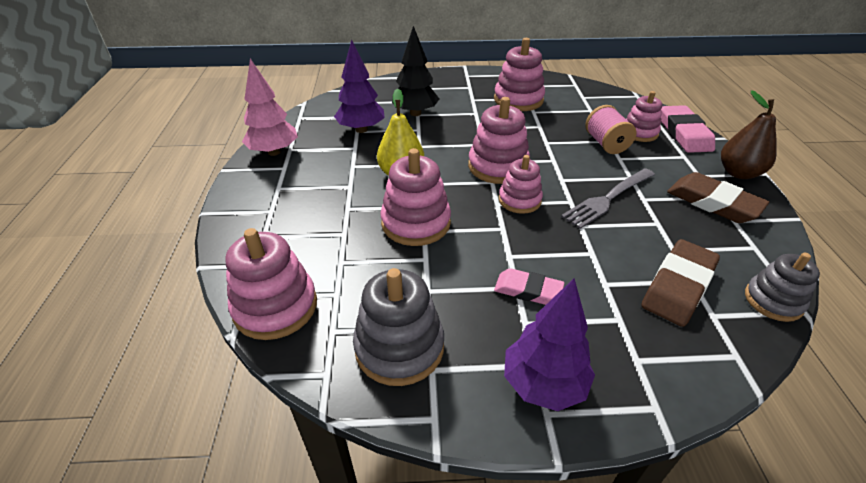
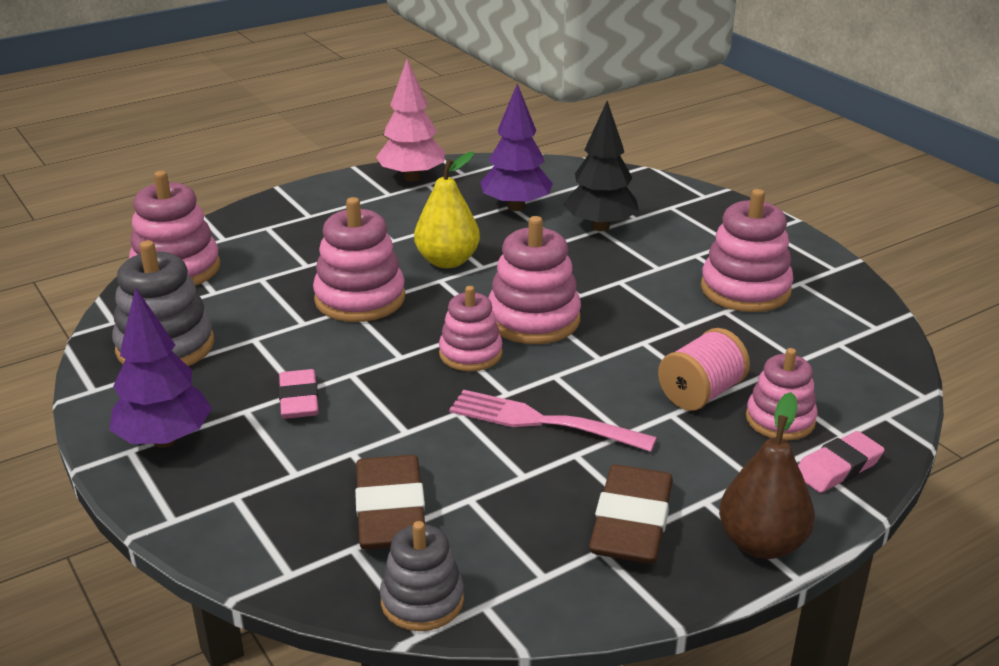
camera: 60 degrees right, 10 degrees down
(608, 199) = (542, 422): grey fork -> pink fork
(678, 286) = (390, 511): brown eraser -> brown eraser turned 75 degrees clockwise
(684, 133) = (838, 467): pink eraser -> pink eraser, size x0.64

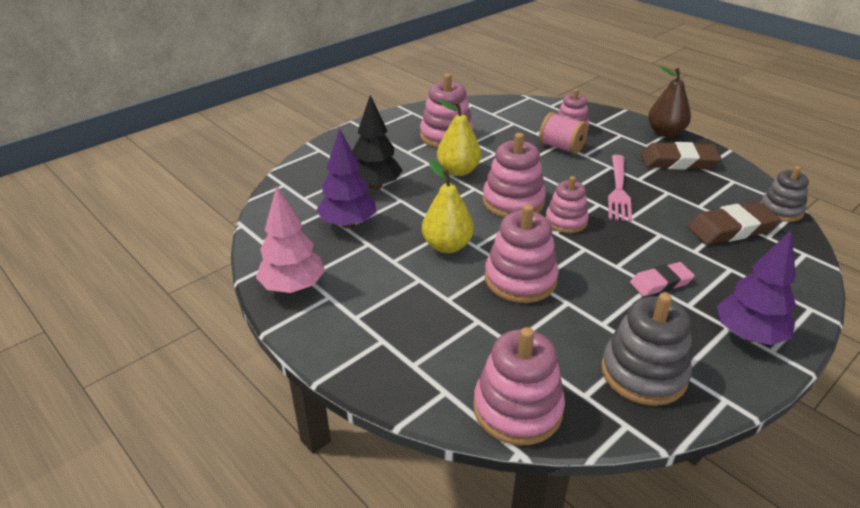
camera: 100 degrees left, 5 degrees up
(631, 288) = (458, 171): none -> yellow pear
(838, 467) = (599, 116): pink eraser -> none

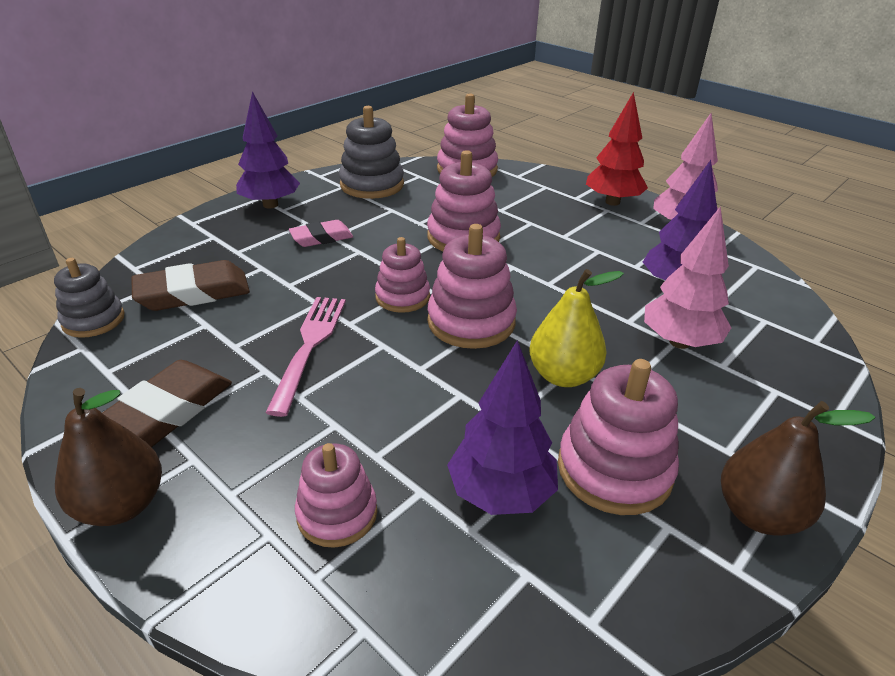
camera: 175 degrees right, 0 degrees up
(342, 330) = (612, 202): none -> red tree
(375, 186) = (679, 342): black tree -> pink tree
(391, 123) = (758, 514): none -> brown pear
(447, 246) = (546, 265): yellow pear -> none
(500, 131) = (500, 493): none -> purple tree
(561, 147) = (375, 444): pink spool -> none
(678, 161) = (165, 412): brown eraser -> brown eraser turned 60 degrees counterclockwise

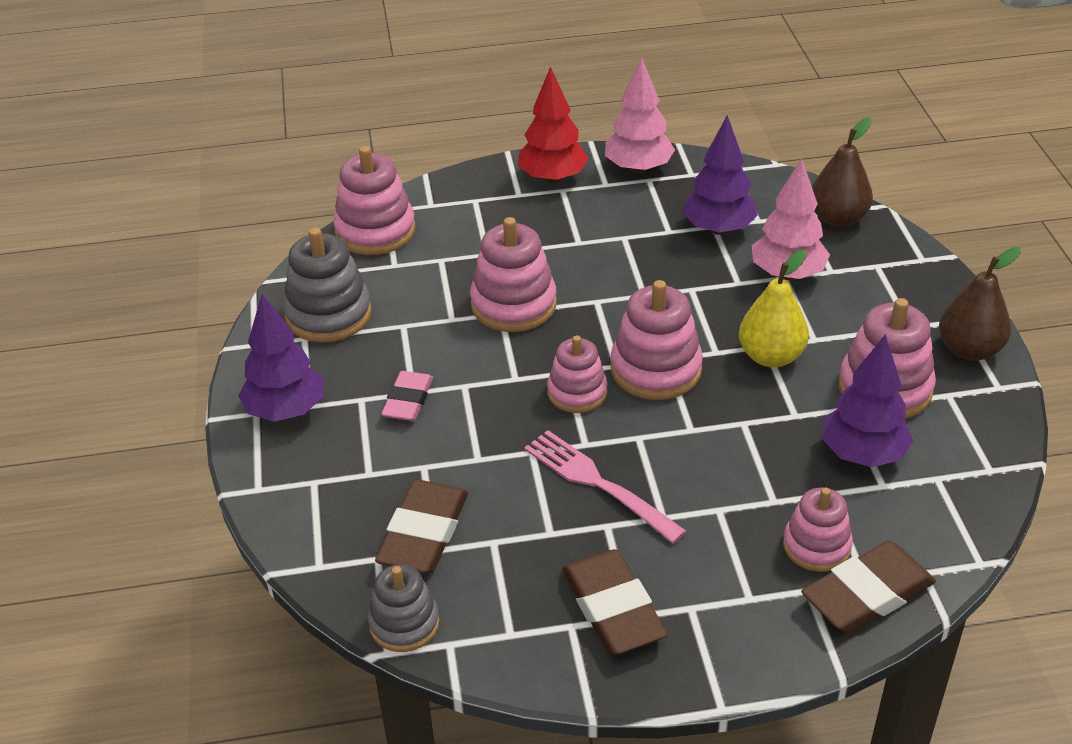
camera: 50 degrees left, 5 degrees up
(121, 505) = (712, 665): brown pear -> brown pear (837, 219)
(293, 588) = (867, 594): none -> brown eraser

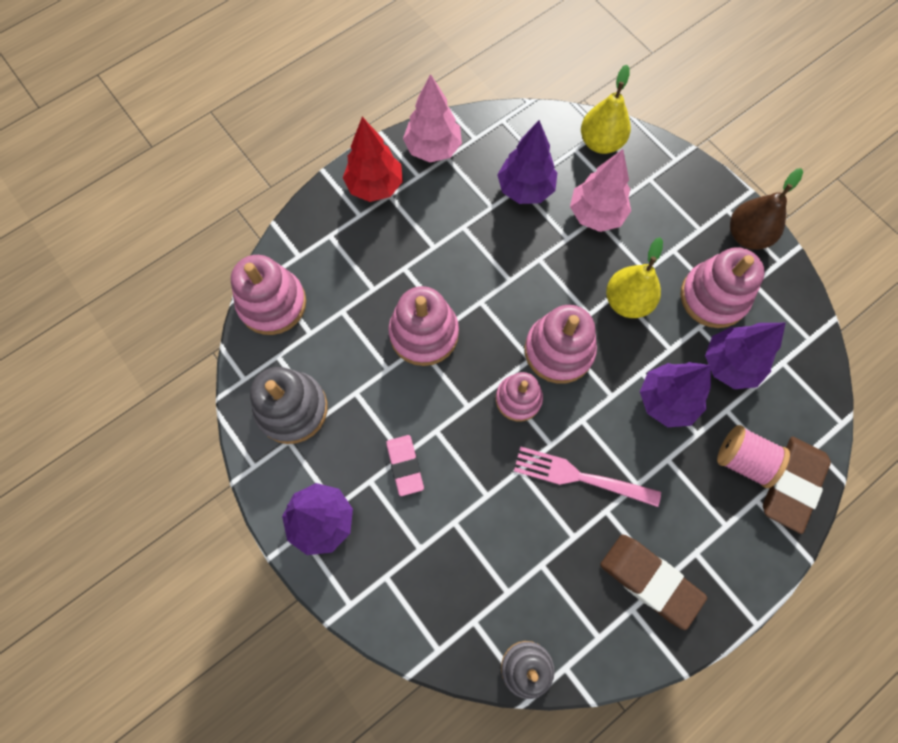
camera: 30 degrees left, 30 degrees up
(424, 533) = (491, 583): brown eraser -> none
(756, 457) = (666, 400): none -> purple tree
(816, 546) = (743, 460): pink stacking toy -> pink spool
(837, 219) = (601, 142): brown pear -> yellow pear

